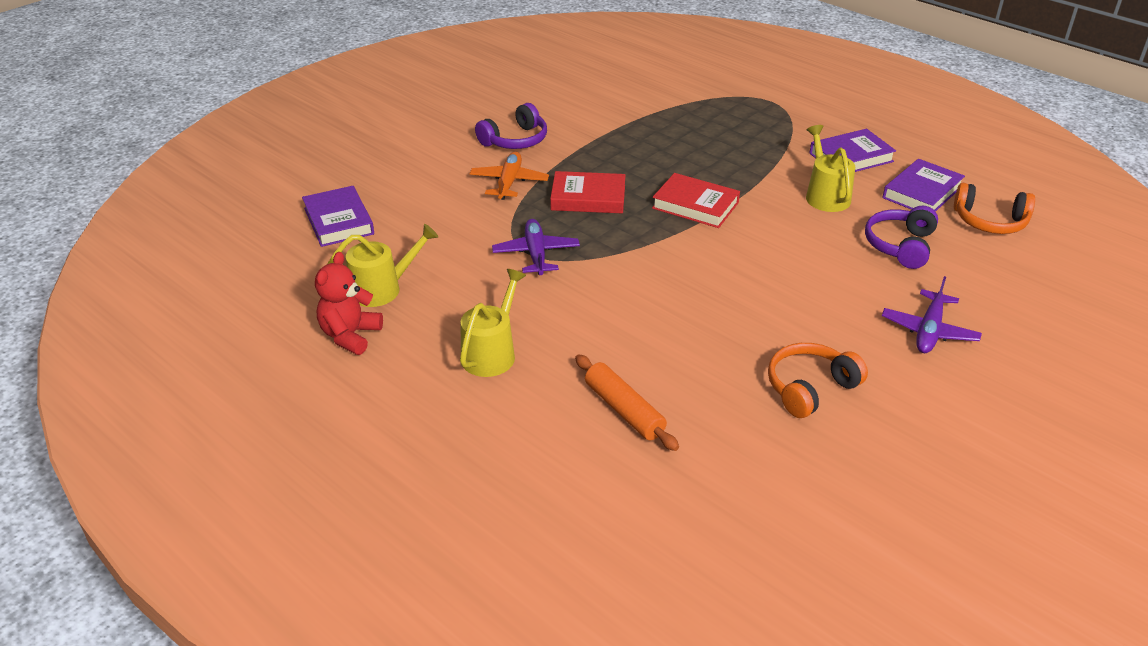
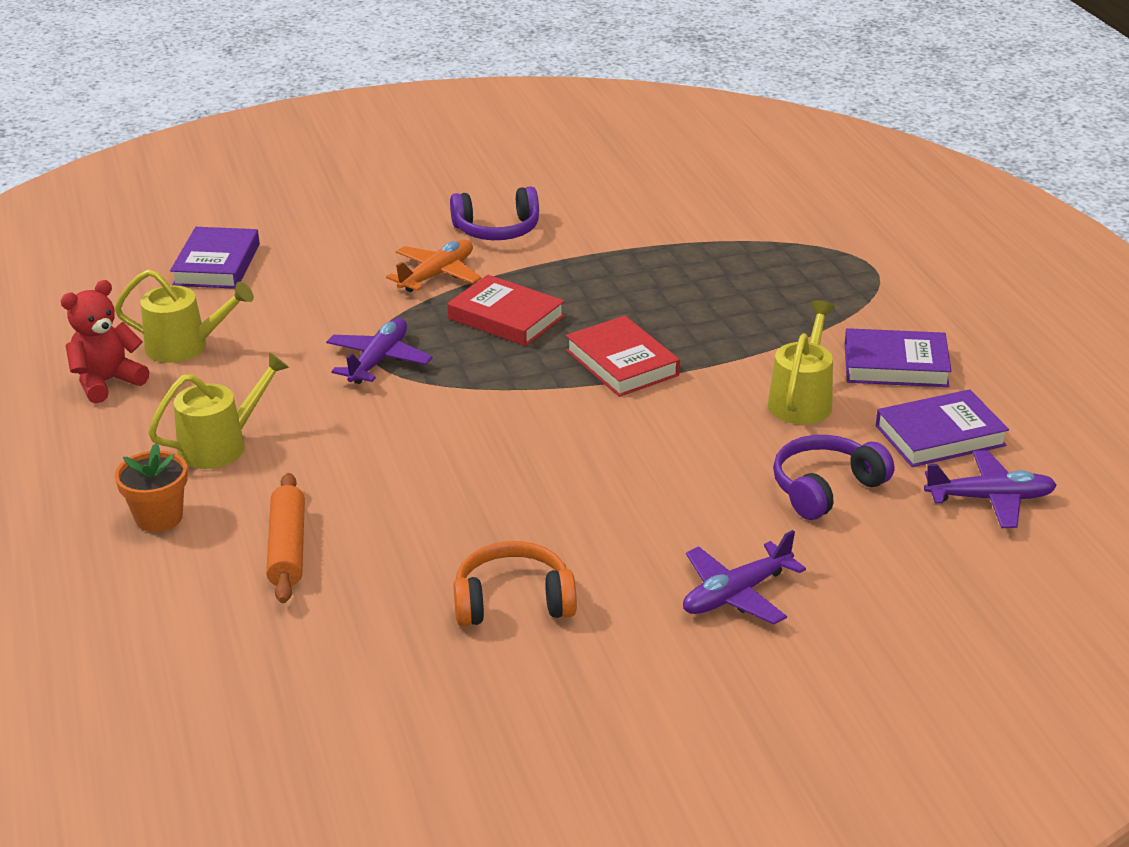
camera: 30 degrees right, 5 degrees down
(506, 424) = (159, 518): none -> orange flower pot
(989, 221) = (990, 499): orange headphones -> purple plane

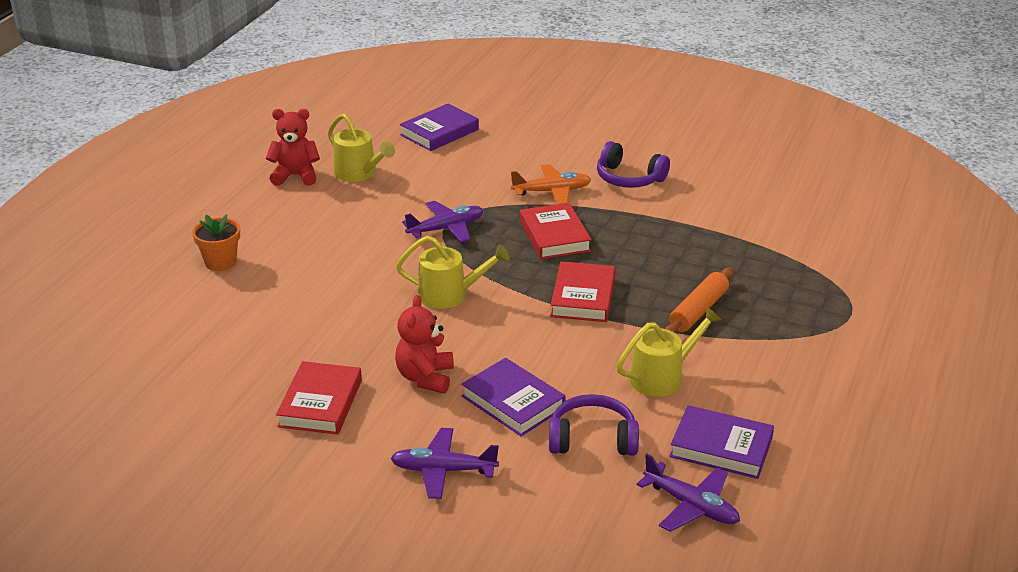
camera: 40 degrees right, 0 degrees up
(221, 445) = (301, 238): yellow watering can -> yellow watering can (449, 295)
(288, 548) = (255, 311): orange rolling pin -> orange rolling pin (698, 311)
(513, 601) = (320, 403): orange headphones -> red book
(584, 517) = (425, 378): none -> red teddy bear
(895, 365) = (762, 386): purple book -> purple book (513, 402)

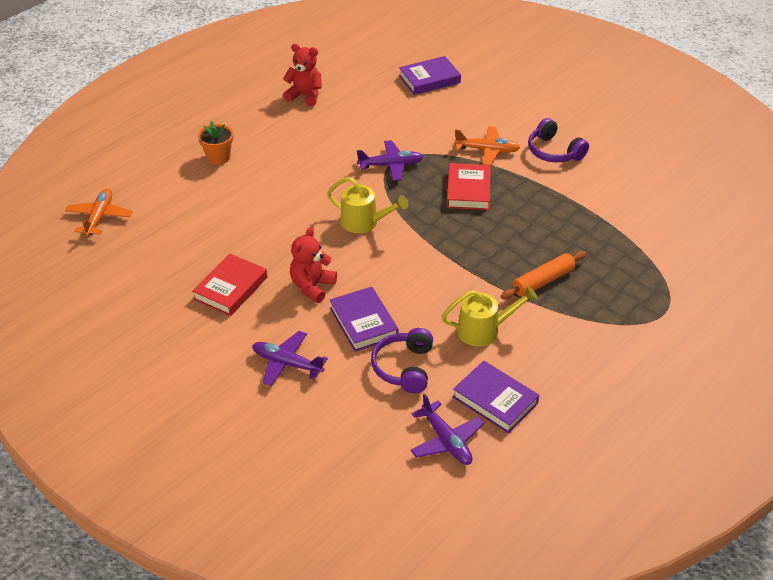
camera: 20 degrees right, 10 degrees up
(94, 361) = (99, 217): none -> orange plane
(359, 173) = (351, 103): yellow watering can -> none
(583, 297) = (461, 248): red book -> none
(592, 439) = (404, 368): purple headphones -> purple headphones turned 105 degrees counterclockwise

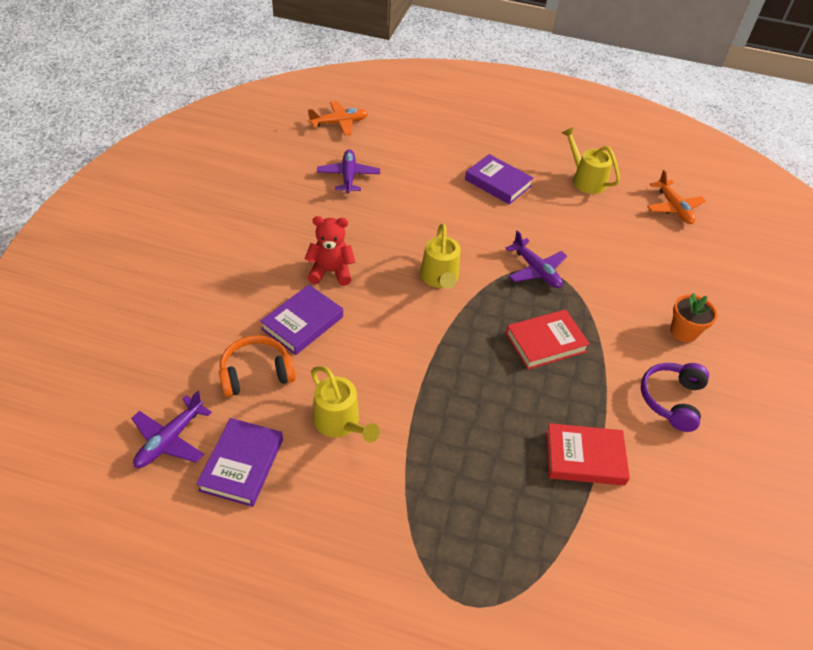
camera: 60 degrees right, 5 degrees up
(218, 157) = (457, 158): orange flower pot -> orange flower pot (683, 332)
(230, 288) = (299, 222): red book -> red book (584, 457)
(287, 363) = (225, 288): purple plane -> purple plane (348, 176)
(305, 96) = (585, 180): red teddy bear -> yellow watering can
(404, 368) = (256, 373): purple headphones -> orange headphones
(429, 79) = (694, 256): purple book -> purple book (498, 183)
(487, 150) = (622, 339): orange plane -> orange plane (673, 208)
(543, 281) = (445, 455): orange rolling pin -> none

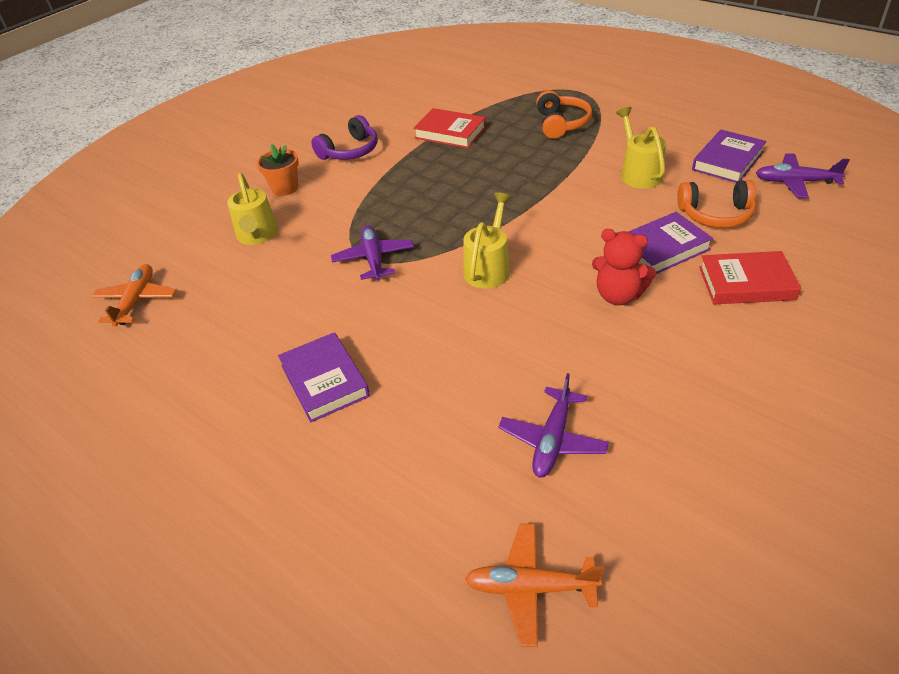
camera: 150 degrees left, 5 degrees down
(170, 439) = (795, 182): purple plane -> purple plane turned 135 degrees counterclockwise
(457, 505) = (561, 124): none -> orange headphones
(545, 342) = (419, 198): red book -> red book (746, 283)
(585, 180) = (197, 361): yellow watering can -> yellow watering can (257, 235)

